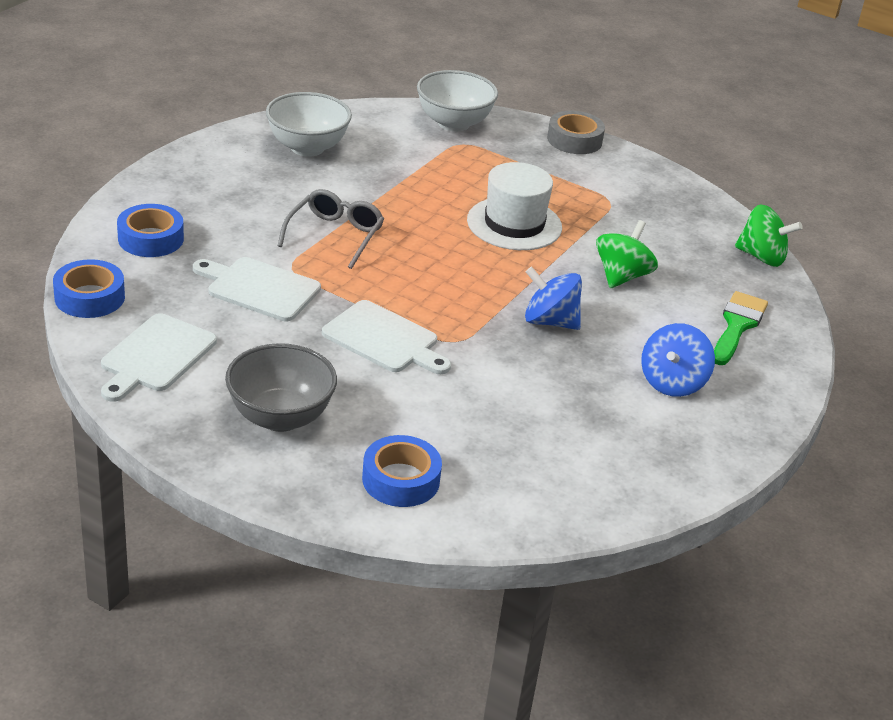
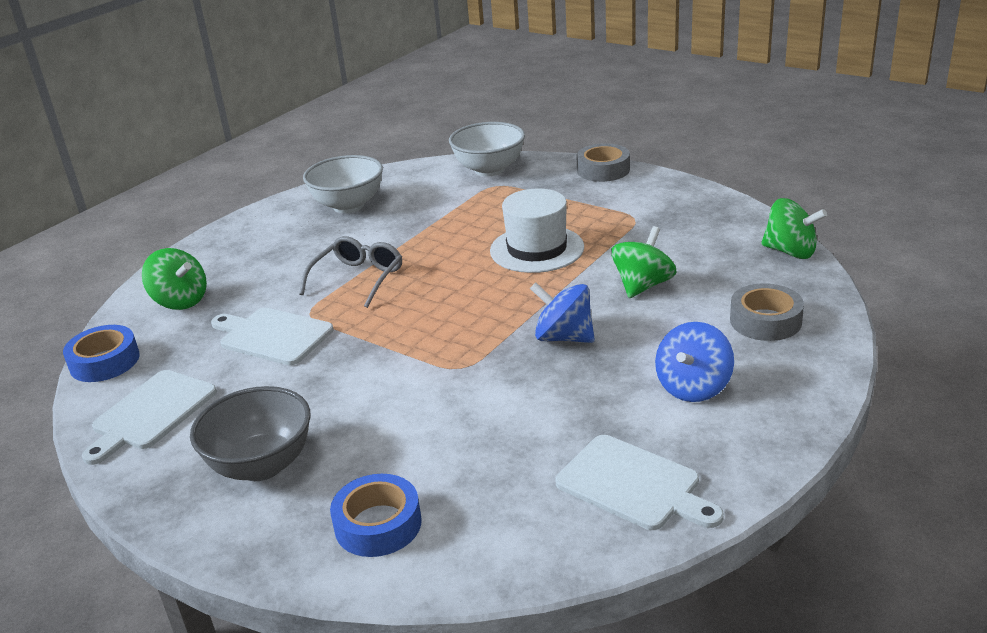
camera: 10 degrees right, 5 degrees down
(151, 239) = (180, 301): blue tape -> green spinning top
(384, 339) = (388, 373): white cutting board -> white cutting board (633, 485)
(737, 325) = (765, 321): green brush -> grey tape

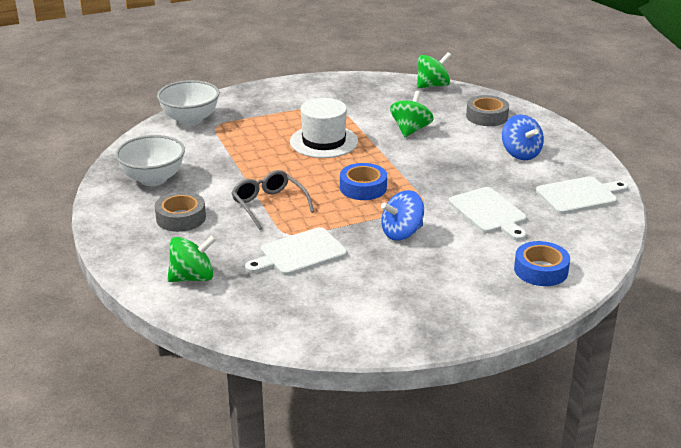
camera: 60 degrees left, 0 degrees up
(104, 361) = (238, 327): blue tape -> blue tape (363, 188)
(151, 413) = (337, 320): white cutting board -> white cutting board (489, 213)
(261, 465) = (446, 292): grey bowl -> none
(564, 337) = (432, 167): blue spinning top -> blue spinning top (402, 233)
(603, 170) = (257, 90): grey tape -> grey tape (181, 218)
(643, 285) = (410, 130): green spinning top -> green spinning top turned 45 degrees clockwise

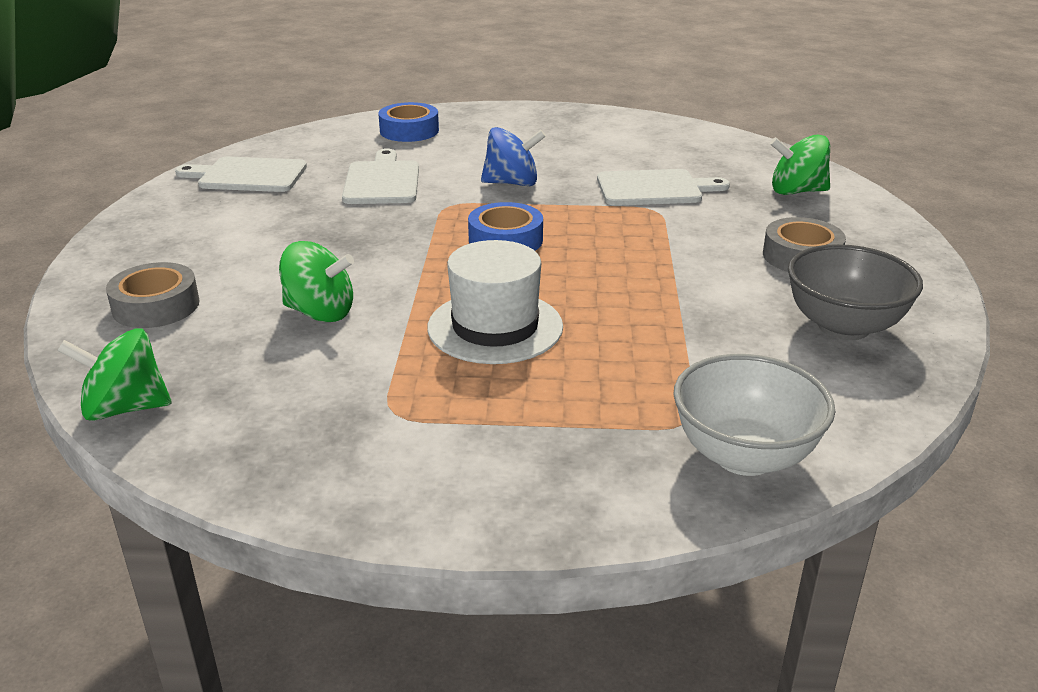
camera: 155 degrees left, 0 degrees up
(153, 179) = (843, 327): white bowl -> grey bowl
(269, 205) = (661, 246): grey glasses -> none
(410, 130) = (320, 312): green spinning top -> green spinning top turned 120 degrees counterclockwise
(520, 154) = (221, 235): blue spinning top -> none

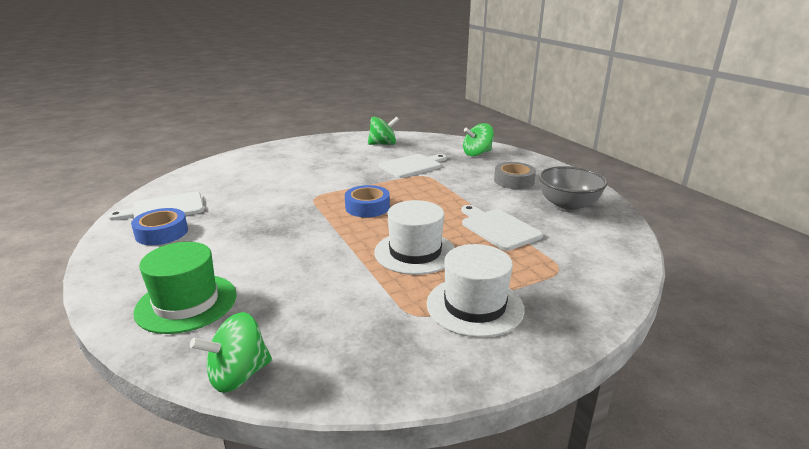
camera: 30 degrees left, 5 degrees down
(156, 306) = (186, 303): grey tape -> green hat
(320, 312) = (305, 274): green spinning top -> green spinning top (383, 144)
(382, 181) = (259, 193): white cutting board -> white cutting board (498, 228)
(409, 131) = (244, 163): blue tape -> blue tape (162, 233)
(487, 429) = (474, 306): none -> white hat
(512, 183) = (337, 178): blue spinning top -> none
(744, 456) = (601, 276): white bowl -> none

